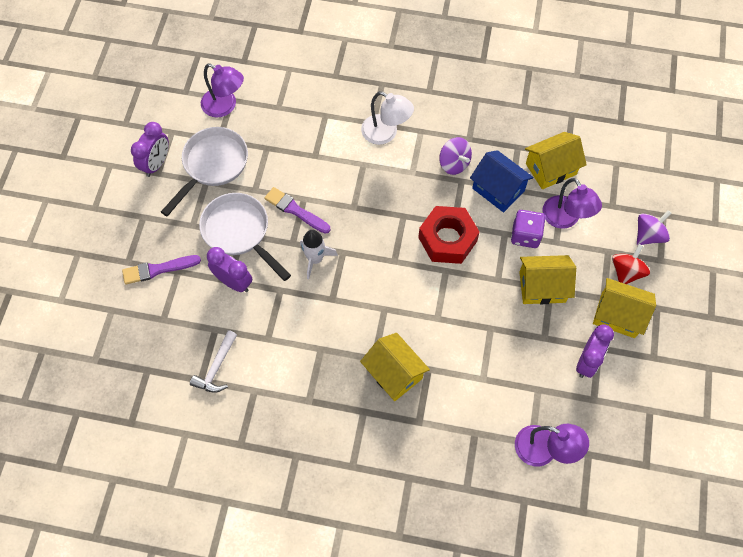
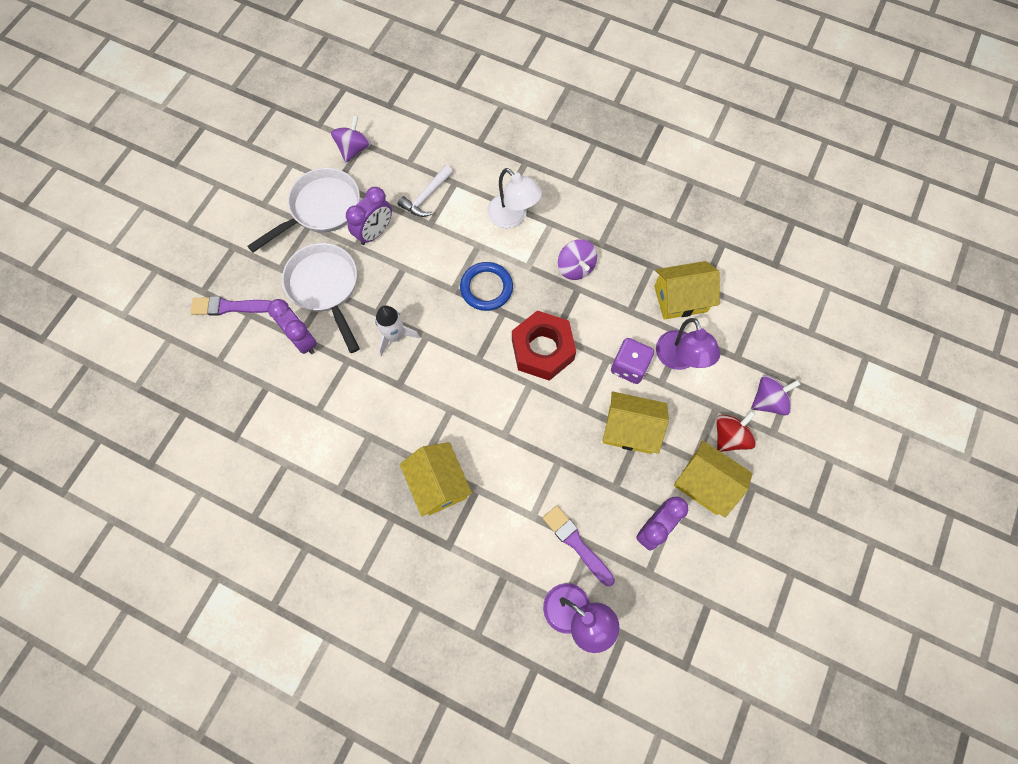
camera: 15 degrees right, 5 degrees up
(156, 164) = (265, 194): purple clock -> purple clock (375, 232)
(216, 368) = (255, 428): white hammer -> white hammer (426, 197)
(225, 106) = (354, 149): purple lamp -> purple spinning top
(295, 210) = (391, 278): purple brush -> purple brush (576, 543)
(382, 199) = (486, 288): none -> blue ring
(498, 189) = (615, 308): blue house -> none

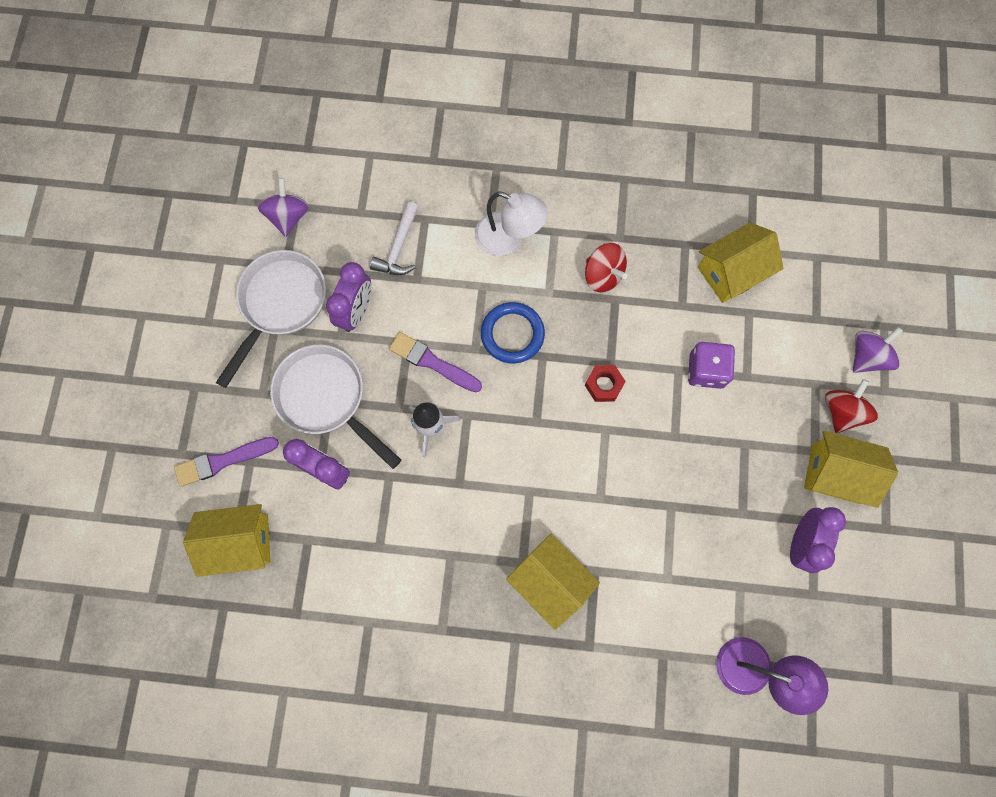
camera: 20 degrees left, 5 degrees up
(542, 350) = (604, 385): red nut -> red nut, size x0.50
(575, 267) = (603, 275): purple spinning top -> red spinning top
(576, 543) = (726, 591): purple brush -> purple brush (432, 362)
(630, 429) = (734, 442): yellow house -> yellow house (240, 542)
(679, 359) = (756, 342): purple lamp -> none

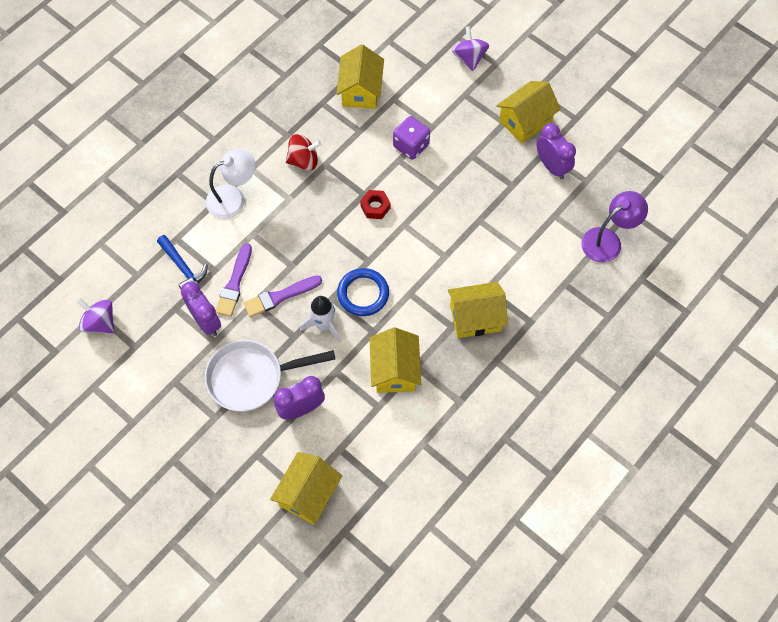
camera: 55 degrees left, 10 degrees down
(222, 461) = (242, 472): purple brush -> purple brush (234, 283)
(280, 304) = (160, 367): white pan -> none
(398, 248) = (183, 267): white hammer -> blue hammer
(430, 536) = (395, 370): none -> yellow house
(512, 334) = (300, 237): blue ring -> blue ring (363, 294)
(841, 411) = (491, 93): red spinning top -> none

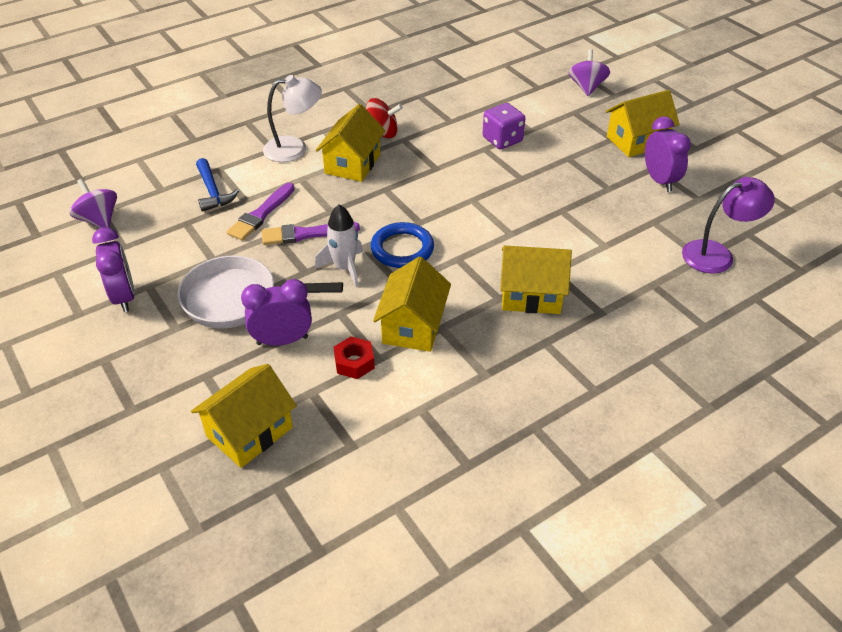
camera: 15 degrees right, 20 degrees down
(206, 321) = (213, 240): purple clock -> purple clock (124, 297)
(361, 91) = (463, 93): yellow house -> yellow house (352, 164)
(375, 207) = (445, 180): red nut -> red nut (354, 362)

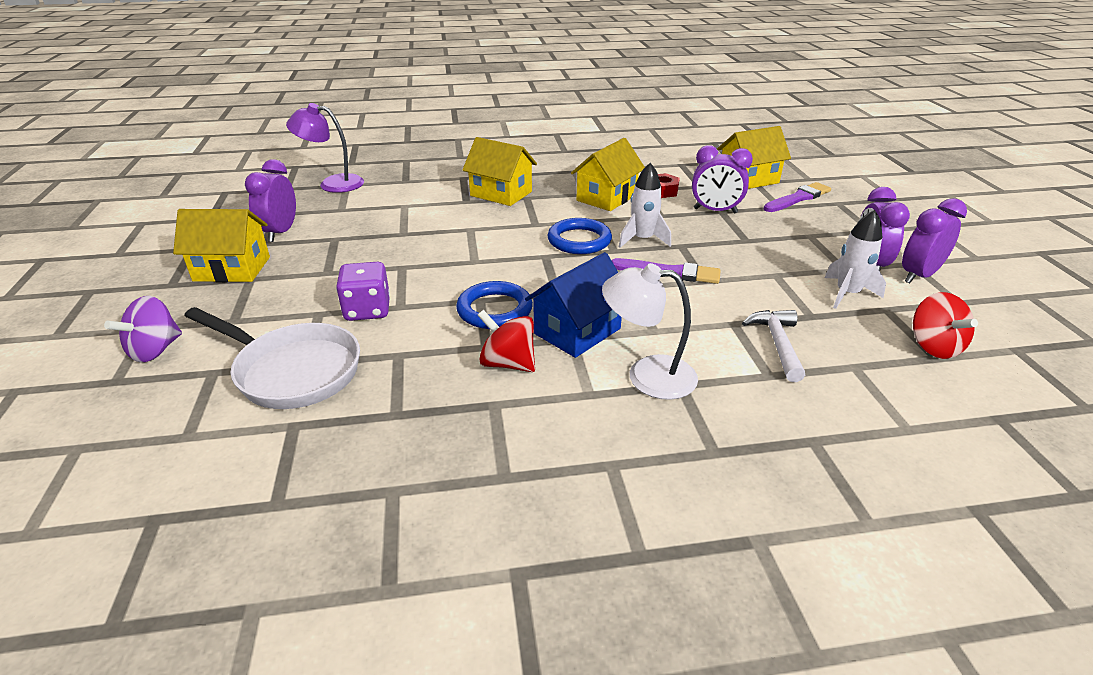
camera: 155 degrees left, 10 degrees down
(79, 296) = (918, 275): none -> purple clock
(99, 220) = (933, 346): purple spinning top -> red spinning top
(152, 254) = (847, 294): none -> white rocket
(213, 192) = (777, 343): blue hammer -> white hammer
(238, 299) = (751, 240): white pan -> white pan (292, 371)
(261, 214) = (716, 302): purple brush -> purple brush (798, 198)
(352, 164) = (577, 331): yellow house -> blue house
(419, 163) = (494, 310): none -> blue ring

